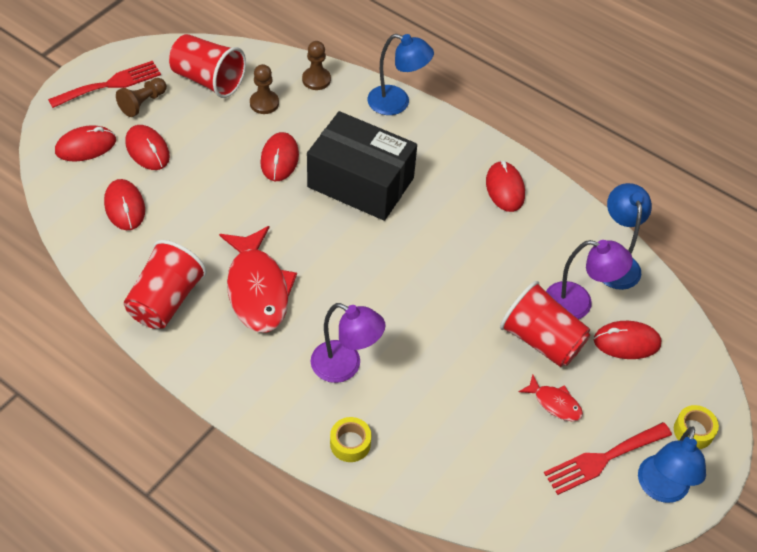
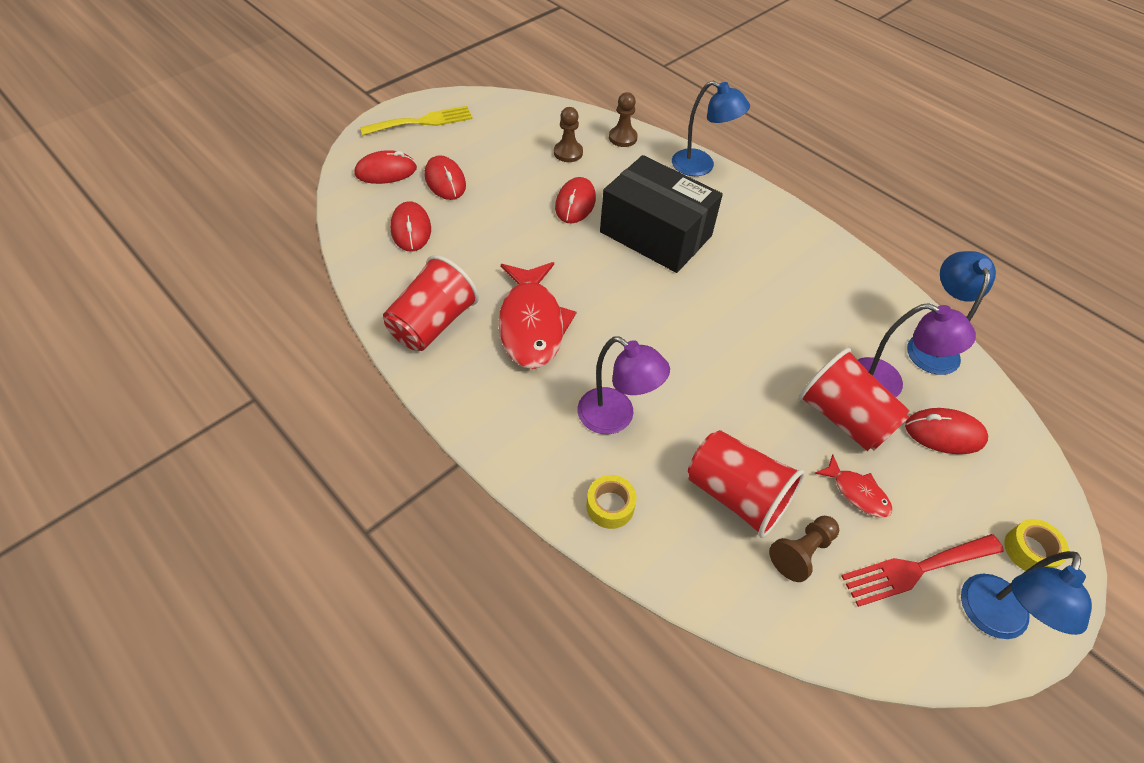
camera: 10 degrees right, 0 degrees up
(110, 84) = (422, 122): red fork -> yellow fork
(143, 103) = (450, 140): brown pawn -> brown pawn (801, 552)
(208, 80) = (517, 127): red cup -> red cup (736, 495)
(505, 188) = (808, 257): red mouse -> none

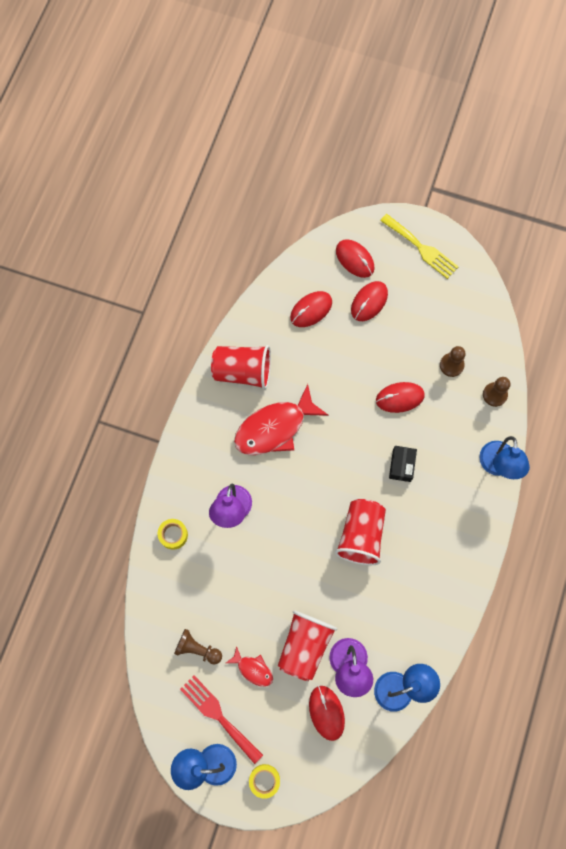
camera: 65 degrees right, 20 degrees up
(655, 234) = (401, 465): black box -> black box, size x0.42
(736, 495) = (215, 600): red cup -> red cup (361, 535)
(857, 492) = (253, 669): red fish -> red fish turned 75 degrees counterclockwise

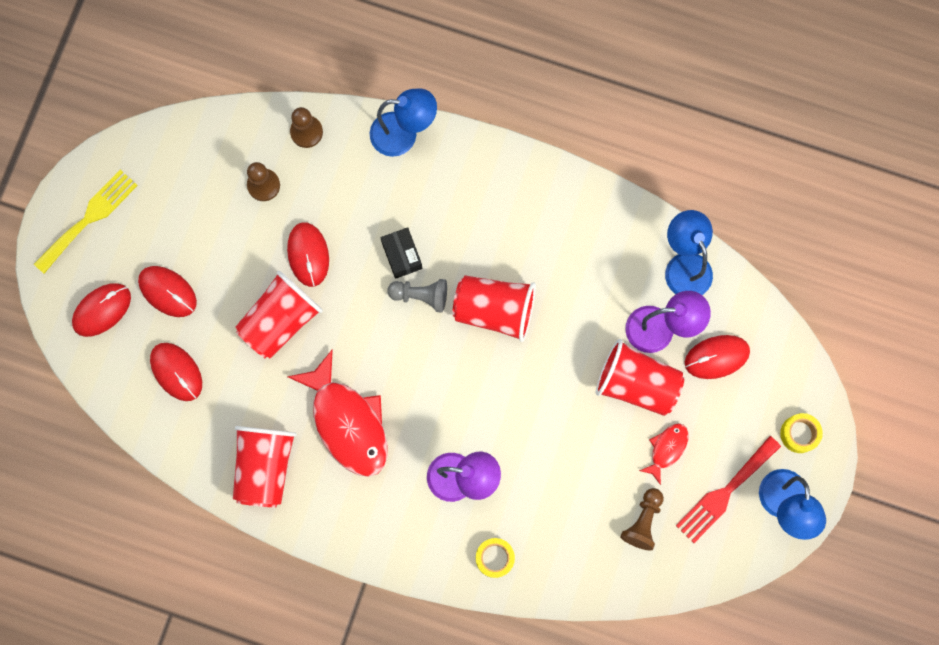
camera: 90 degrees left, 5 degrees up
(349, 379) = (280, 321): none -> red cup
(370, 480) = (421, 296): none -> grey pawn
(401, 465) = (402, 255): black box -> black box turned 60 degrees clockwise

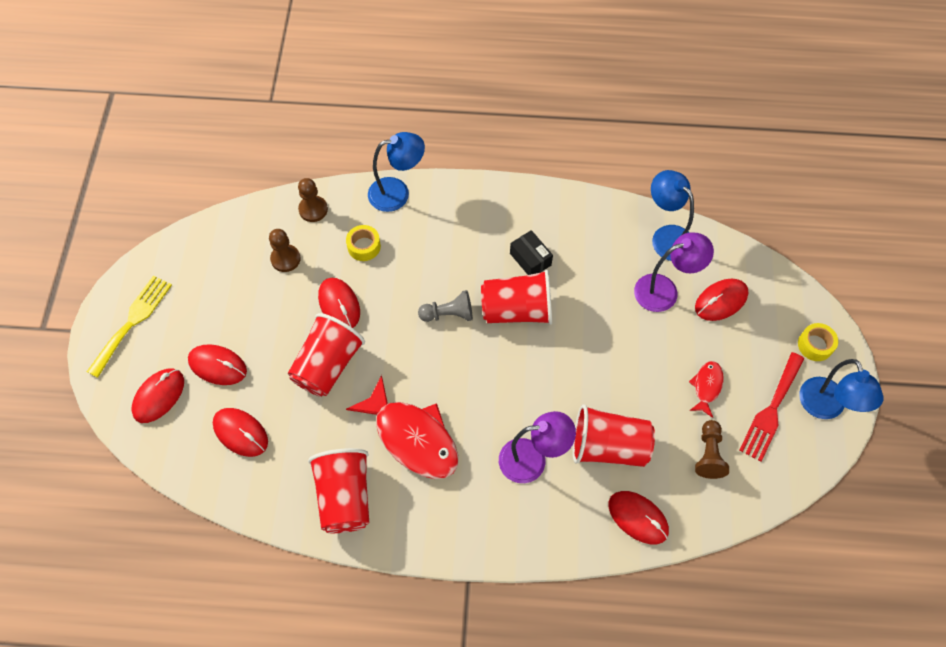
camera: 15 degrees left, 15 degrees down
(402, 255) = (422, 286): black box -> black box (530, 259)
(494, 558) = (585, 523): yellow tape -> yellow tape (364, 246)
(549, 566) = (638, 518): none -> red mouse
(636, 383) = (660, 339): red cup -> red cup (608, 446)

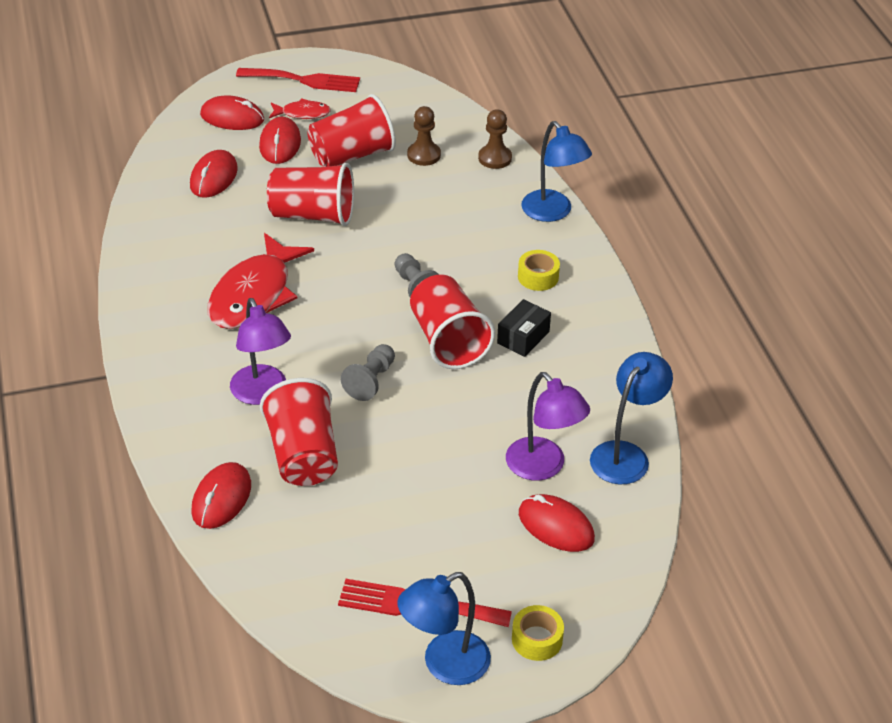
camera: 70 degrees right, 20 degrees down
(132, 321) = (304, 80): yellow fork -> red fork
(339, 305) = (387, 205): red mouse -> none
(345, 497) = (170, 263): red cup -> red cup (352, 155)
(364, 246) = (468, 205): yellow tape -> yellow tape (538, 277)
(543, 376) = (371, 381): none -> grey pawn
(706, 387) = (422, 533): red fish -> red fish (302, 113)
(709, 454) = (328, 551): brown pawn -> none

